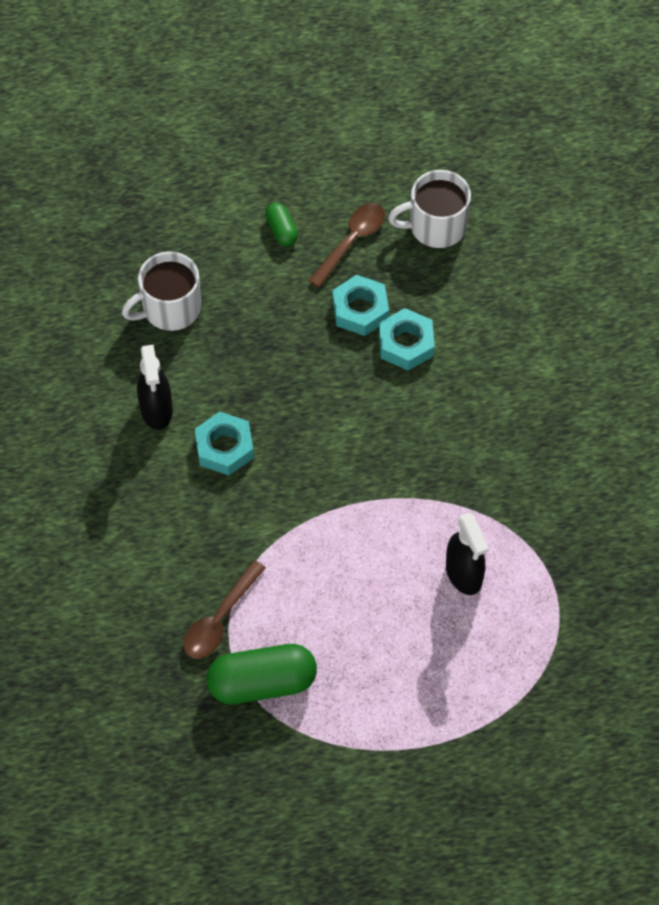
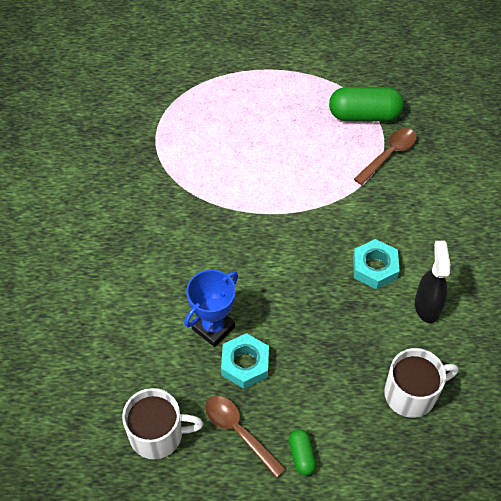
camera: 170 degrees left, 5 degrees down
(351, 242) = (239, 432): brown spoon -> brown spoon turned 90 degrees clockwise
(406, 344) = (213, 327): turquoise nut -> blue trophy
(464, 574) = (214, 156): black spray bottle -> none

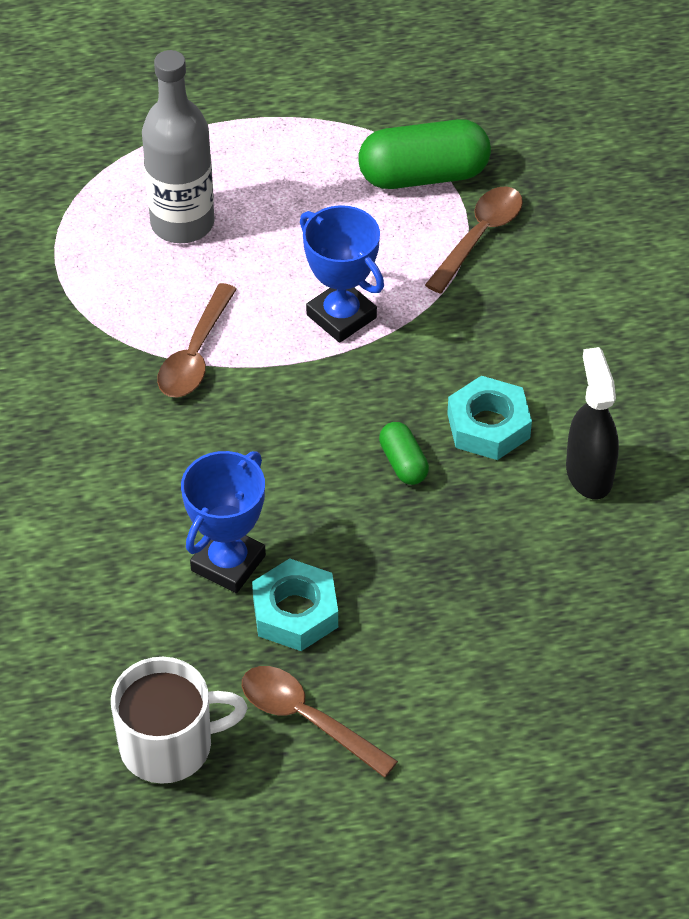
camera: 10 degrees left, 5 degrees down
(220, 200) = (195, 354): none -> brown spoon
(228, 124) = (182, 223): none -> grey bottle
(301, 455) = (420, 738): green capsule -> green capsule (403, 463)
(304, 190) = (341, 316): none -> blue trophy
(411, 394) = (586, 614): white mug -> none

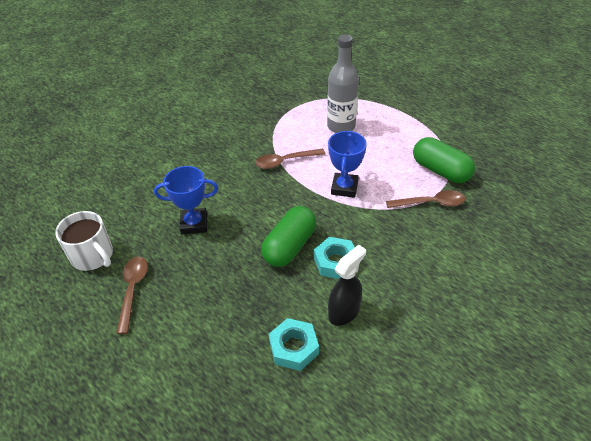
camera: 55 degrees right, 5 degrees down
(295, 612) = (185, 256): turquoise nut -> turquoise nut (294, 348)
(403, 463) = (290, 246): green capsule -> green capsule, size x1.99

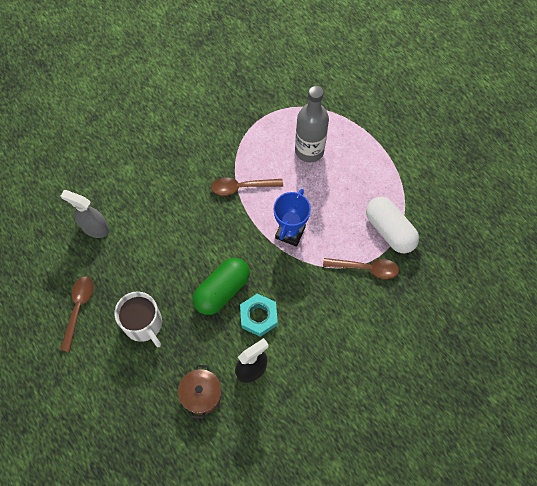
camera: 10 degrees right, 20 degrees up
(93, 256) = (48, 264): white mug -> white mug (143, 324)
(141, 217) = (95, 228): none -> grey spray bottle
(194, 224) = (142, 247): blue trophy -> none
(294, 348) = (201, 394): turquoise nut -> brown pot
(440, 171) = (389, 230): green capsule -> white capsule

